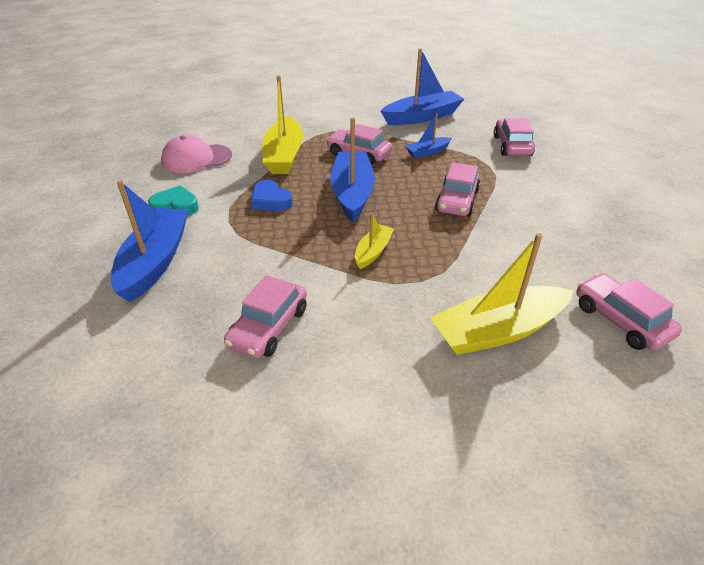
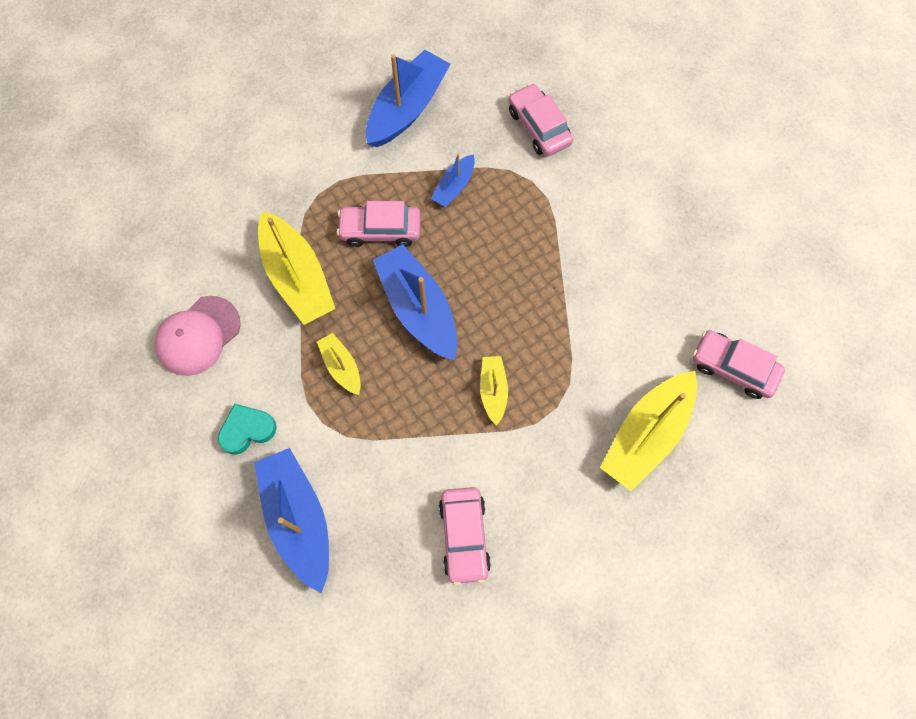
camera: 30 degrees left, 30 degrees up
(270, 200) = (341, 366): blue heart -> yellow boat
(457, 201) = (530, 266): pink car -> none

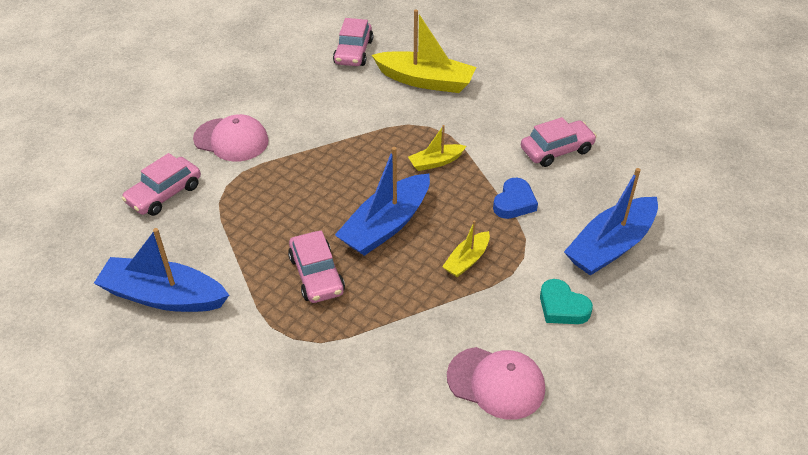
camera: 110 degrees left, 25 degrees down
(297, 277) = (394, 323): yellow boat -> none
(399, 447) = (514, 203): none -> blue heart
(454, 186) = (249, 235): blue boat -> none
(602, 198) = (231, 140): none -> pink cap

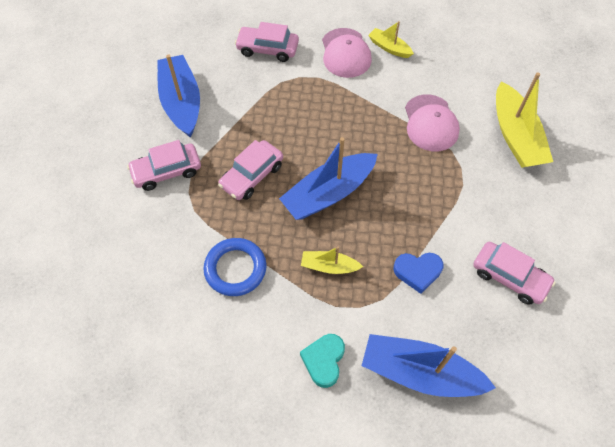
camera: 60 degrees right, 15 degrees up
(353, 52) = (507, 70): pink car -> pink car (167, 171)
(386, 225) = (328, 193): blue boat -> blue boat turned 45 degrees counterclockwise
(418, 334) = (235, 269): none -> blue ring
(436, 162) = (422, 192): yellow boat -> yellow boat (389, 48)
(496, 383) = (220, 344): pink cap -> pink cap (430, 123)

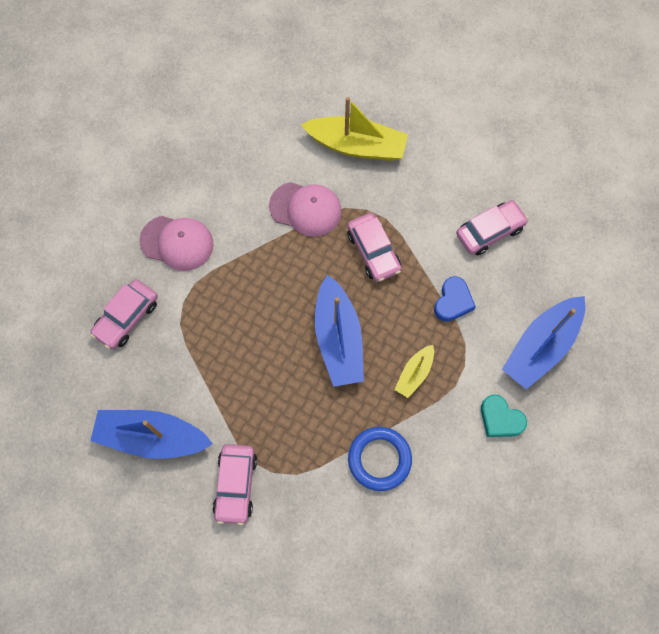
camera: 65 degrees left, 10 degrees up
(252, 176) = (283, 402): pink car -> pink car (373, 251)
(389, 48) = (193, 198): yellow boat -> none

